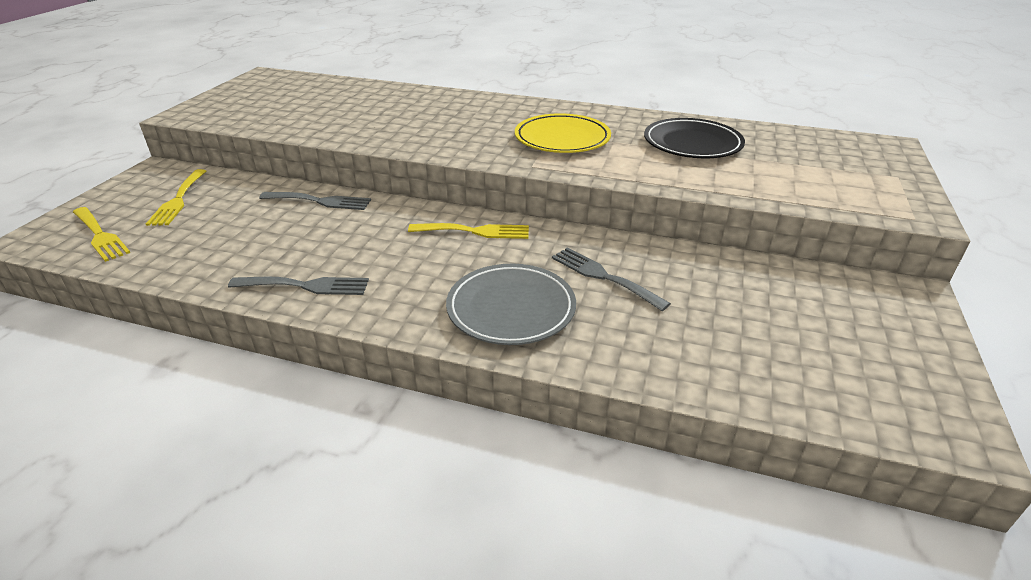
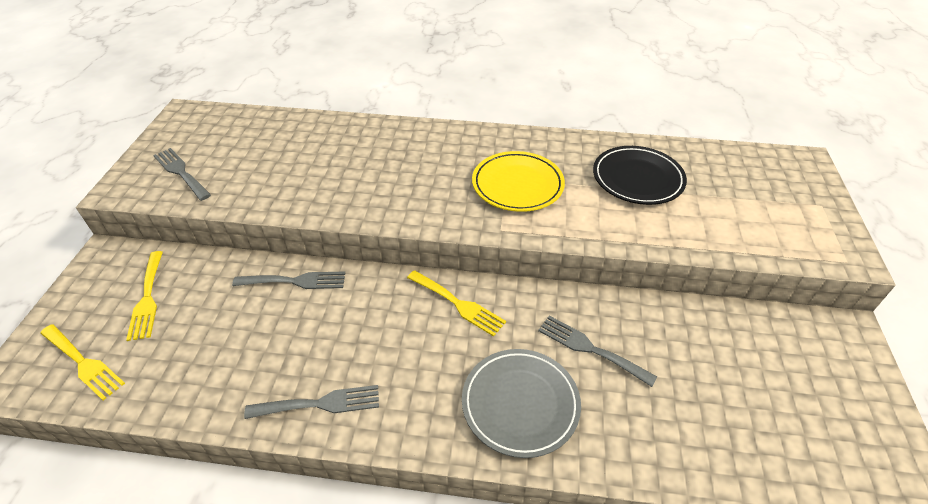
camera: 10 degrees left, 10 degrees up
(242, 108) = (181, 172): none -> grey fork
(475, 231) = (458, 304): yellow fork -> yellow fork turned 45 degrees clockwise

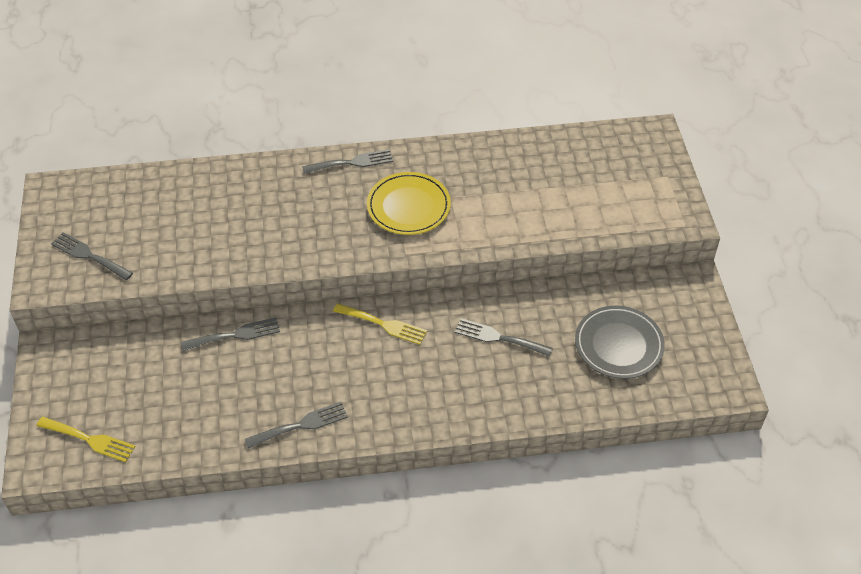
camera: 15 degrees left, 5 degrees up
(147, 298) = (111, 377): yellow fork -> none
(471, 137) = (352, 162): none -> grey fork
(520, 404) = (454, 390): grey plate -> grey plate (618, 345)
(637, 179) = (512, 179): black plate -> none

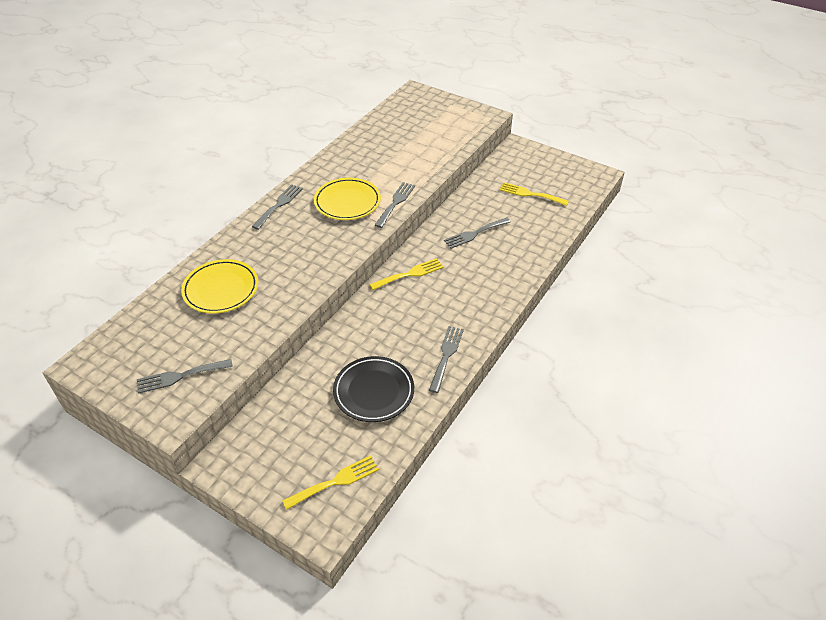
camera: 50 degrees left, 5 degrees down
(206, 206) = (221, 289): none -> yellow plate
(209, 399) = (374, 391): none -> black plate
(235, 335) = (335, 347): grey fork -> grey fork (395, 203)
(618, 345) = (530, 194): grey plate -> yellow fork

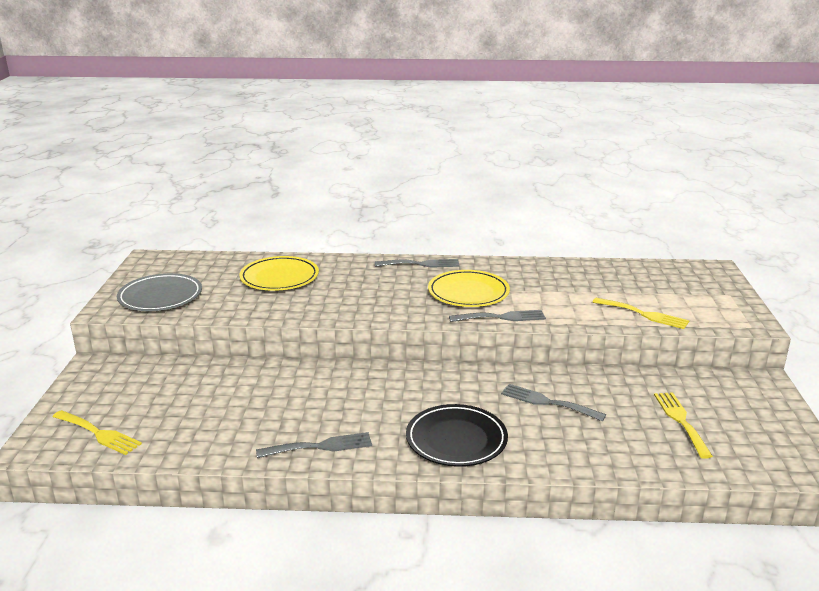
camera: 60 degrees right, 20 degrees down
(180, 376) = (160, 297): grey fork -> grey plate
(374, 391) = (232, 416): black plate -> black plate (456, 440)
(410, 274) = (428, 381): yellow fork -> yellow fork (644, 314)

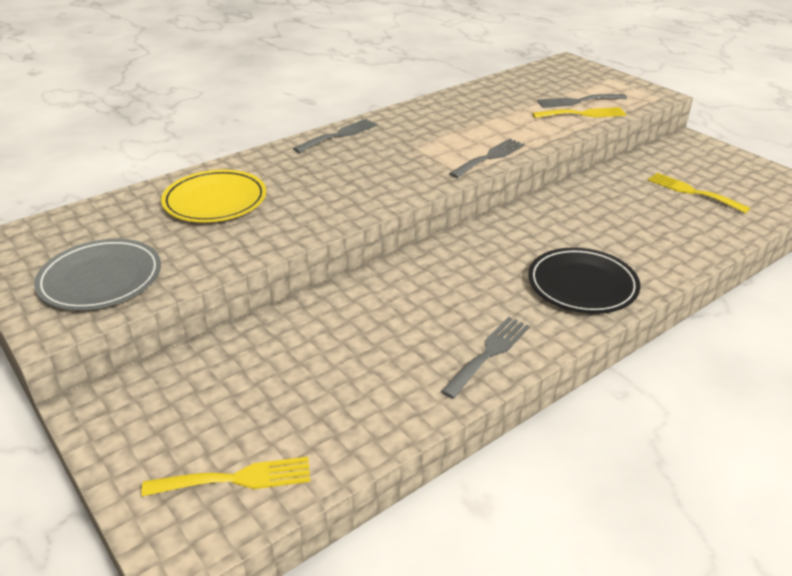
camera: 40 degrees left, 10 degrees up
(468, 293) = (426, 146): yellow plate -> none
(547, 402) = (593, 220): grey fork -> grey fork (577, 101)

